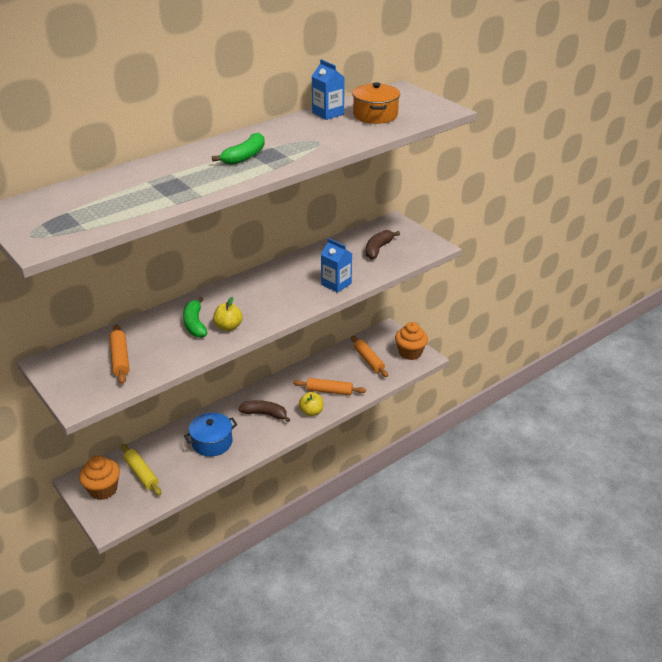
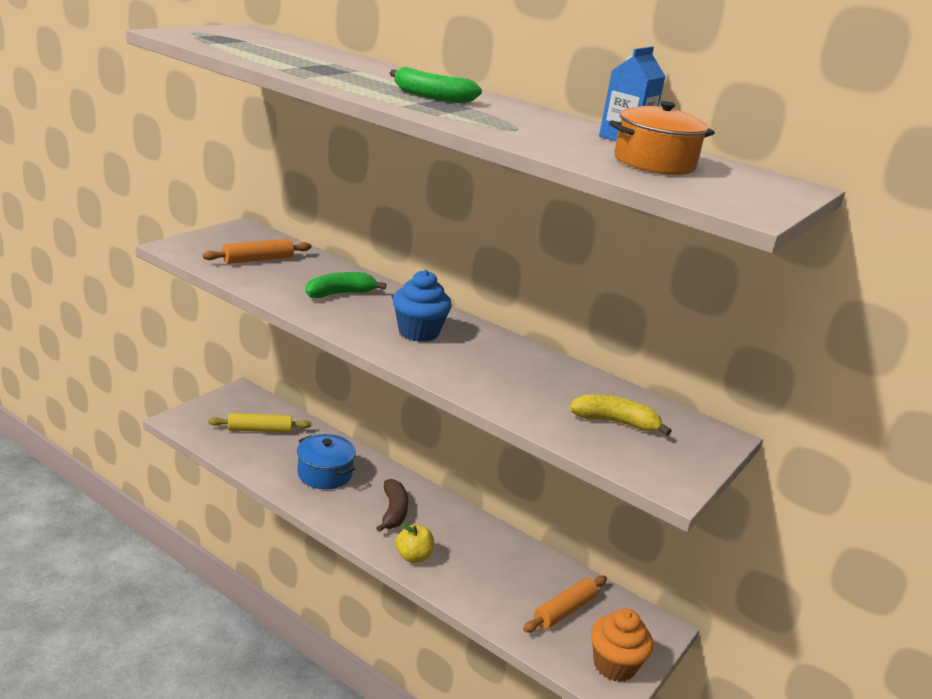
camera: 70 degrees right, 10 degrees down
(103, 489) = (231, 409): orange cupcake -> none
(141, 473) = (260, 430): yellow rolling pin -> yellow rolling pin turned 45 degrees clockwise
(228, 327) = (341, 314): yellow apple -> none
(262, 298) = (418, 332): none -> blue cupcake
(329, 391) = (467, 571): orange rolling pin -> none
(336, 284) = (485, 387): blue carton -> none
(378, 249) = (615, 422): brown banana -> yellow banana

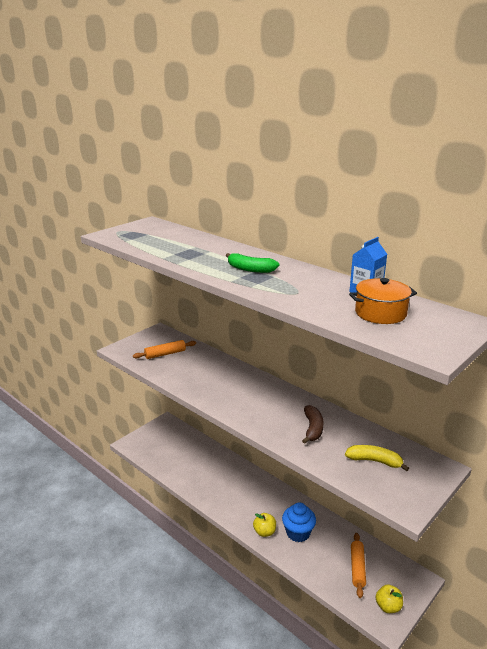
camera: 10 degrees right, 0 degrees up
(260, 430) = (176, 447): yellow rolling pin -> none
(324, 474) = (213, 476): blue pot -> none
(340, 293) = (211, 375): green banana -> none
(393, 512) = (253, 501): brown banana -> brown banana (313, 429)
(418, 332) = (256, 400): blue cupcake -> blue cupcake (298, 533)
(565, 610) = (357, 568): orange rolling pin -> orange rolling pin turned 45 degrees counterclockwise
(614, 665) = (388, 606): orange cupcake -> yellow apple

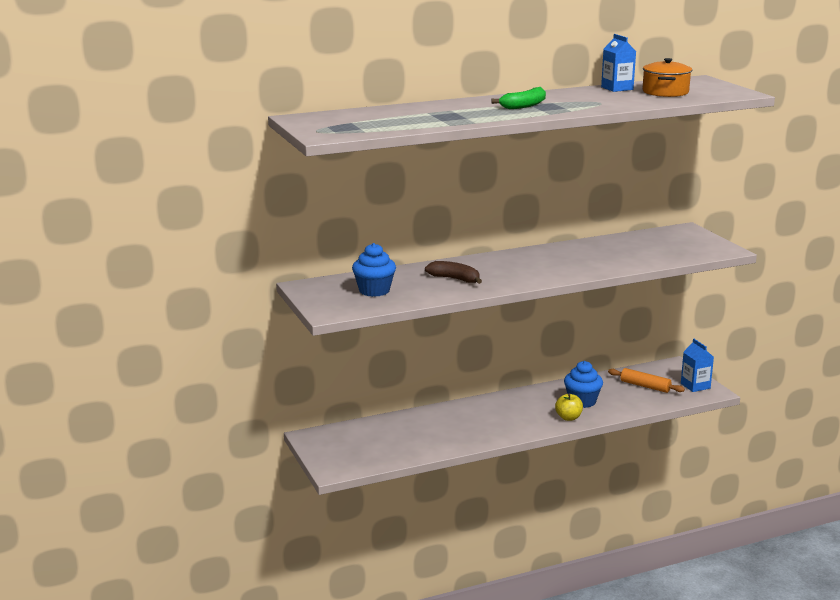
camera: 65 degrees left, 5 degrees down
(165, 354) = (374, 291): orange rolling pin -> blue cupcake
(313, 429) = (597, 256): brown banana -> brown banana (455, 279)
(375, 461) = (662, 246): yellow banana -> none
(388, 606) = (695, 386): yellow apple -> blue carton

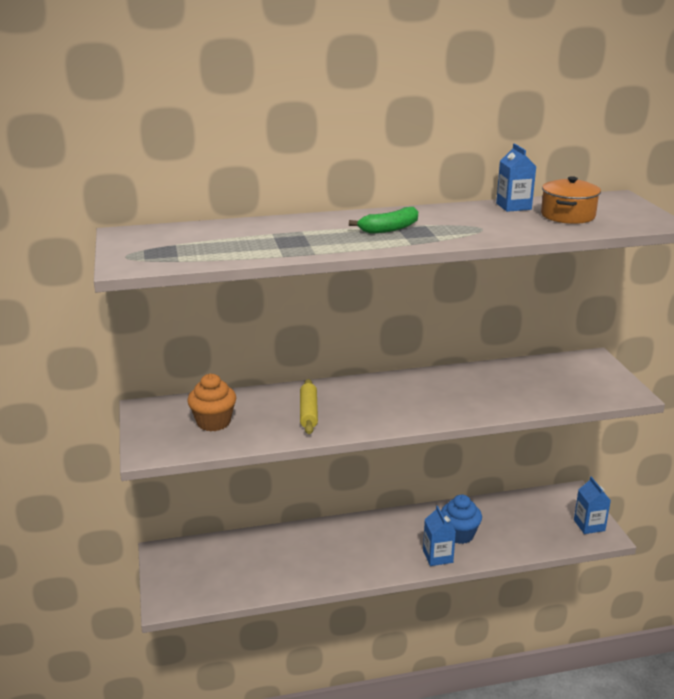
camera: 10 degrees right, 5 degrees up
(374, 291) = (213, 422): blue cupcake -> orange cupcake
(455, 279) = (308, 412): brown banana -> yellow rolling pin
(568, 418) = (437, 556): yellow apple -> blue carton
(645, 386) = (534, 520): orange rolling pin -> none

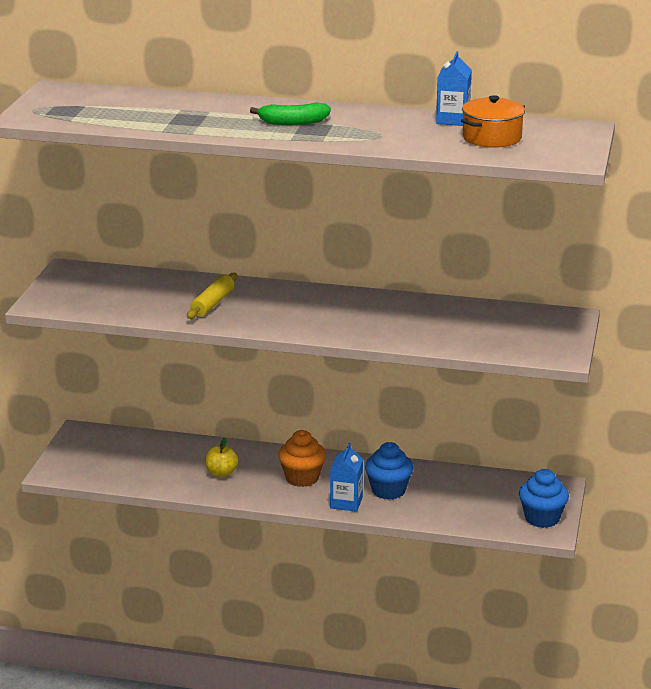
camera: 25 degrees right, 0 degrees up
(213, 422) = (118, 293): orange cupcake -> orange cupcake (302, 478)
(315, 558) = (221, 473): none -> yellow apple
(589, 525) = (542, 518): blue carton -> blue cupcake

